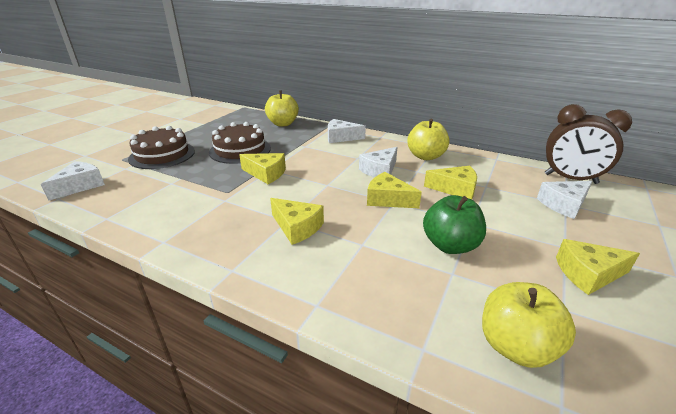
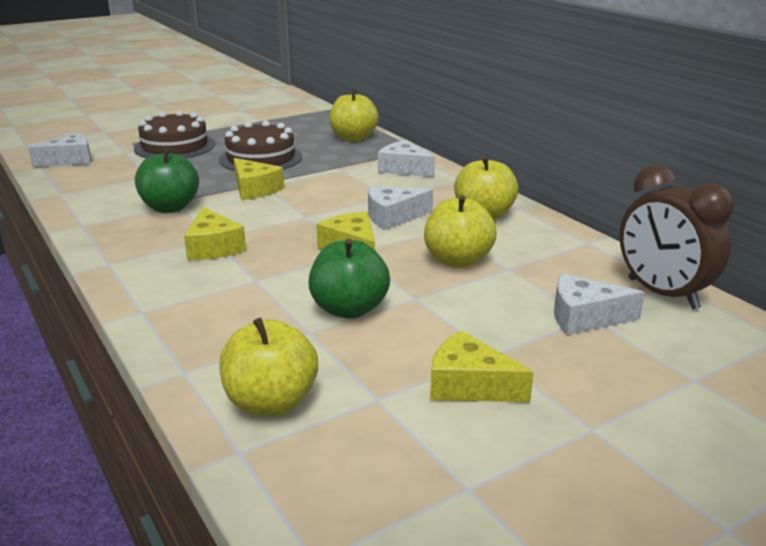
camera: 30 degrees right, 5 degrees down
(221, 204) = (170, 207): none -> green apple
(455, 189) = (457, 260): yellow cheese -> yellow apple

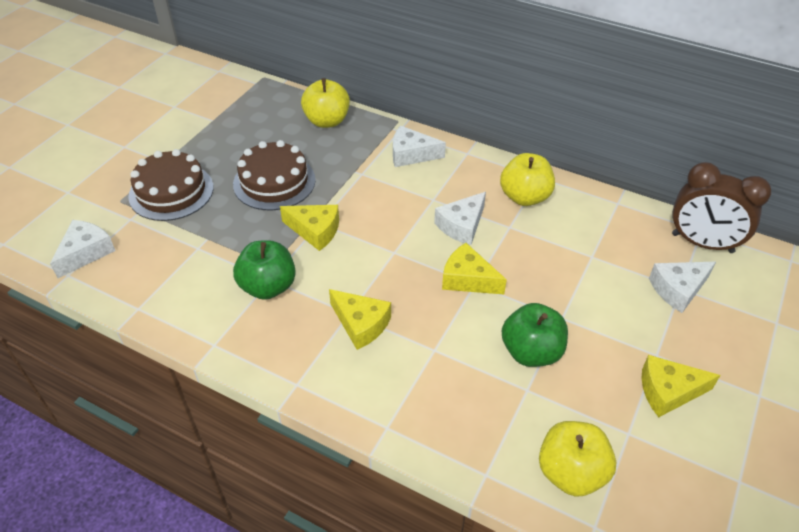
camera: 30 degrees left, 20 degrees up
(457, 260) = (553, 261): yellow apple -> none

